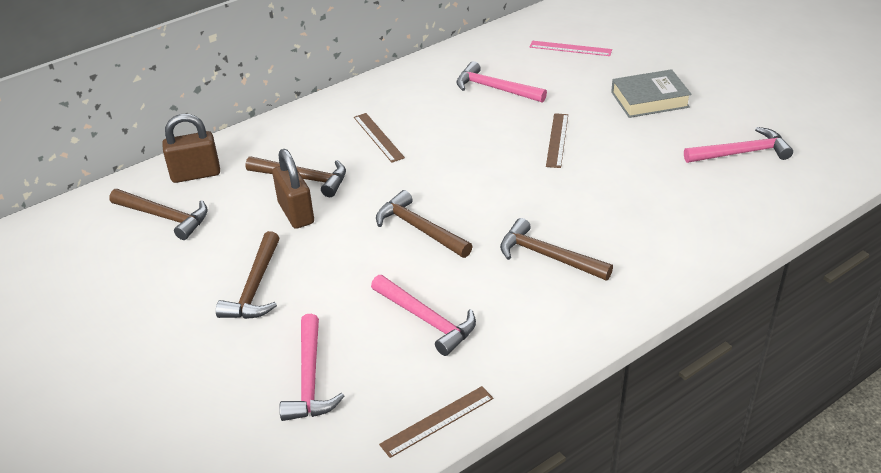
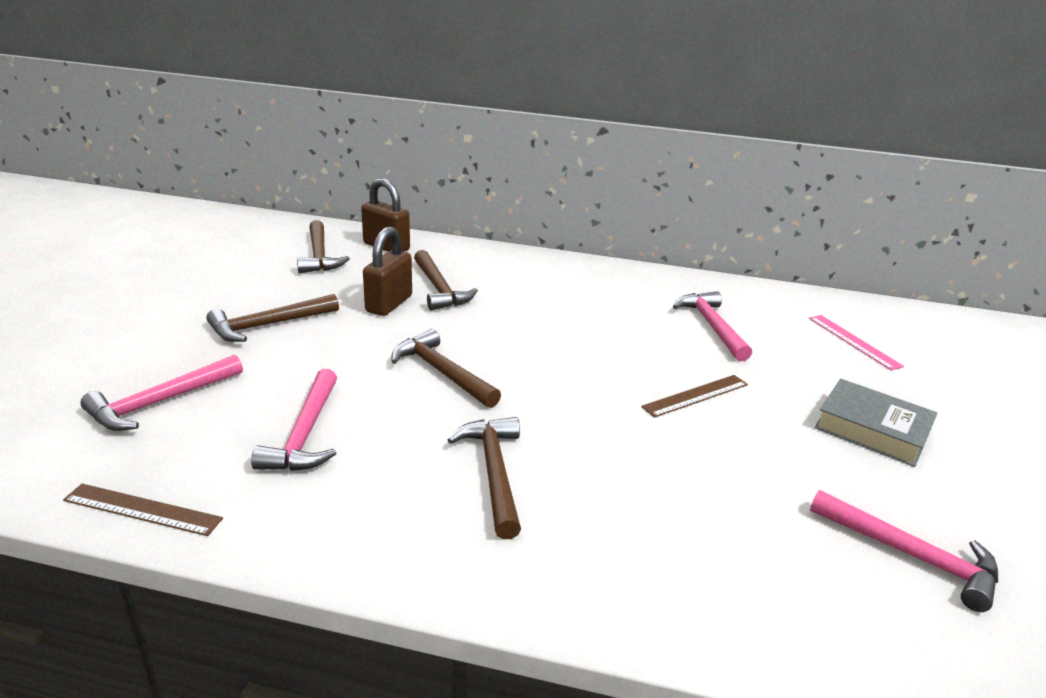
camera: 45 degrees right, 10 degrees down
(378, 137) = (545, 299): brown ruler -> none
(419, 229) = (442, 372): brown hammer -> brown hammer turned 45 degrees counterclockwise

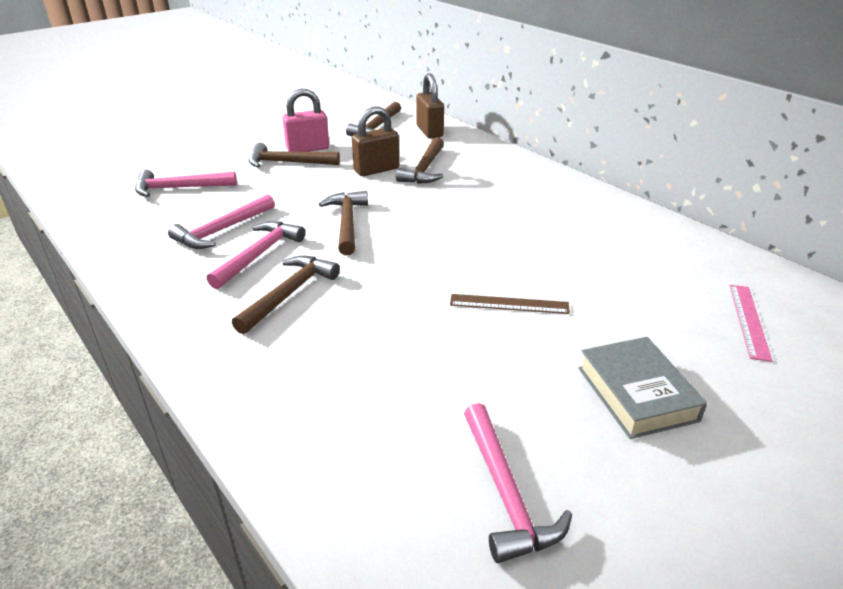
camera: 40 degrees right, 5 degrees up
(142, 509) = (104, 238): brown ruler -> none
(270, 302) = (308, 149): none -> pink padlock
(712, 326) = (611, 260): pink hammer -> pink hammer (259, 254)

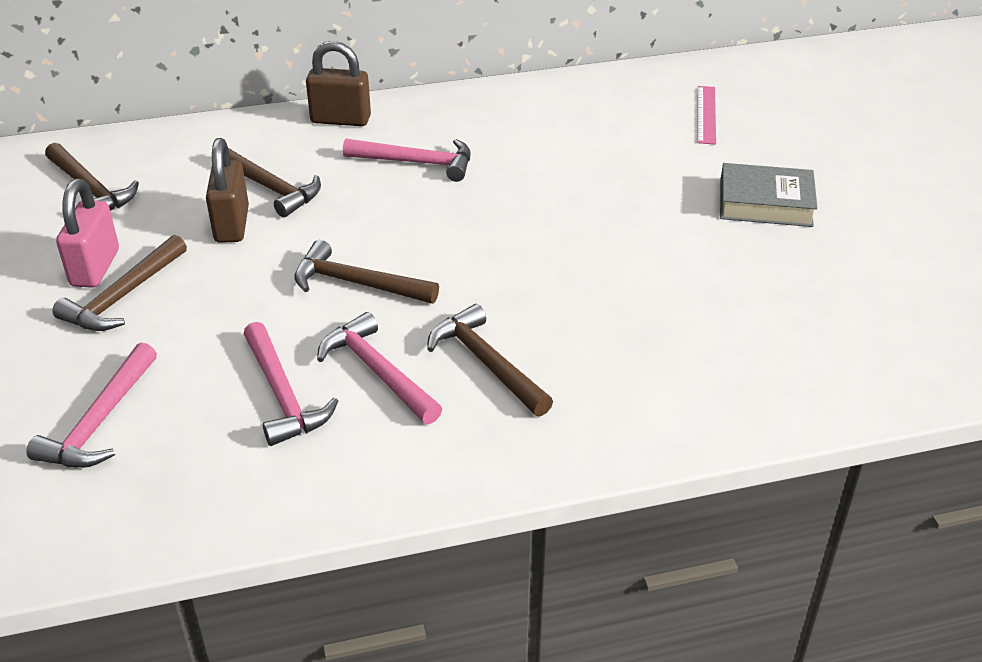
camera: 65 degrees left, 5 degrees up
(429, 131) = (159, 151): brown padlock -> brown padlock (340, 120)
(505, 493) = (844, 305): pink hammer -> pink hammer (417, 163)
(509, 304) = (605, 222): brown ruler -> none
(749, 320) = (706, 114): pink ruler -> pink ruler turned 60 degrees clockwise

